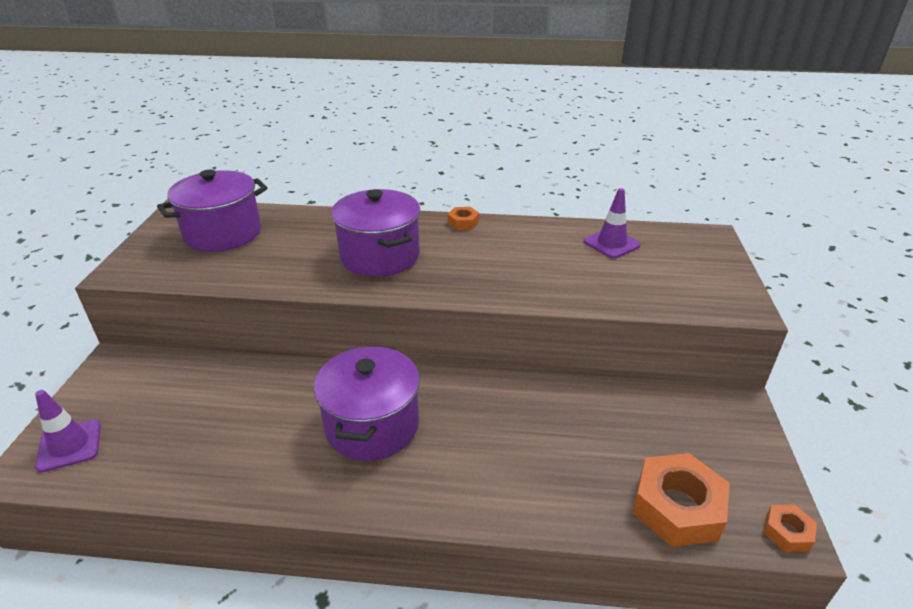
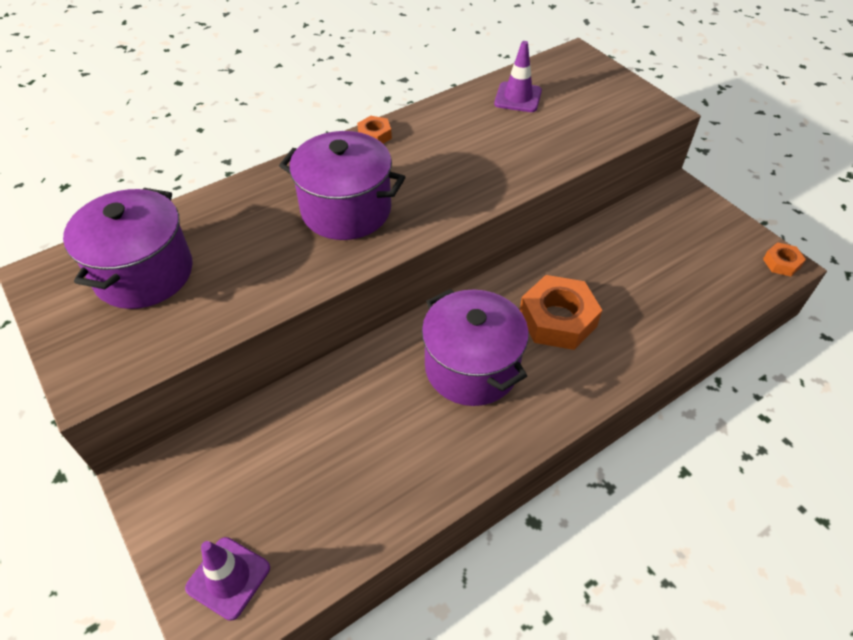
camera: 40 degrees left, 15 degrees up
(677, 507) = (717, 287): orange nut -> orange nut (557, 319)

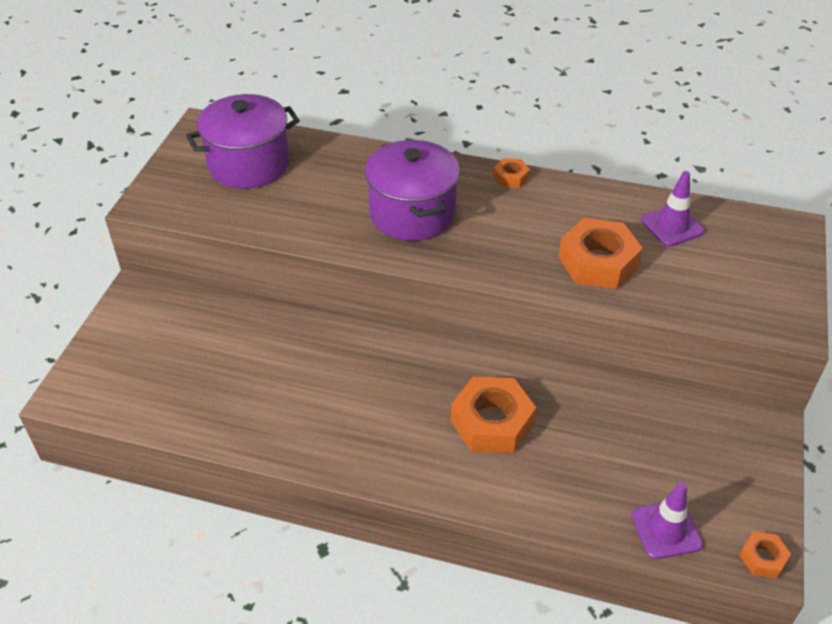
camera: 50 degrees right, 5 degrees down
(228, 578) = (103, 377): purple traffic cone -> purple traffic cone (666, 530)
(471, 367) = (384, 397): purple pot -> none
(514, 150) = (598, 262): none -> orange nut

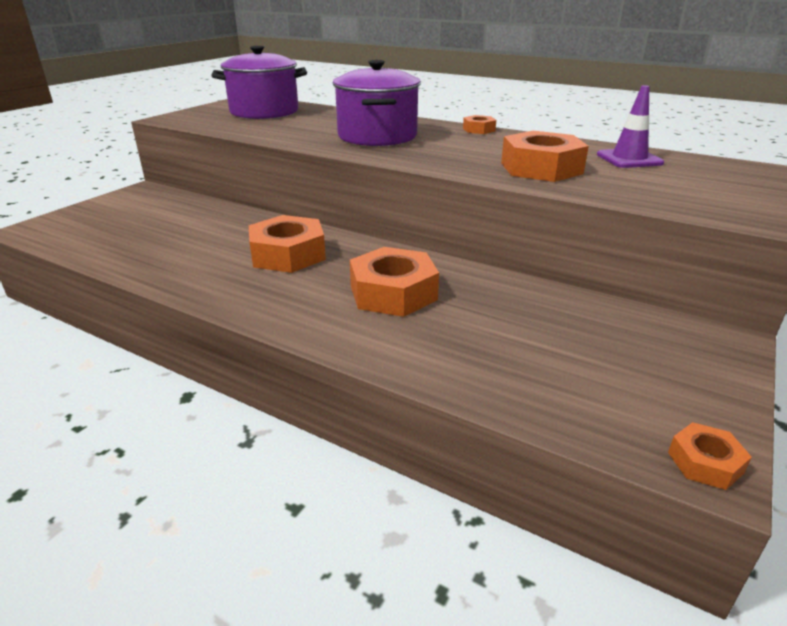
camera: 15 degrees right, 15 degrees down
(368, 384) = (288, 254): none -> orange nut
(666, 530) = (565, 408): purple traffic cone -> none

